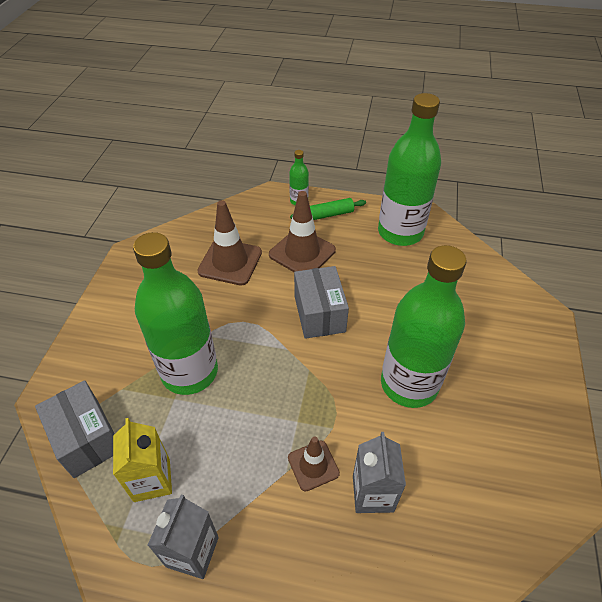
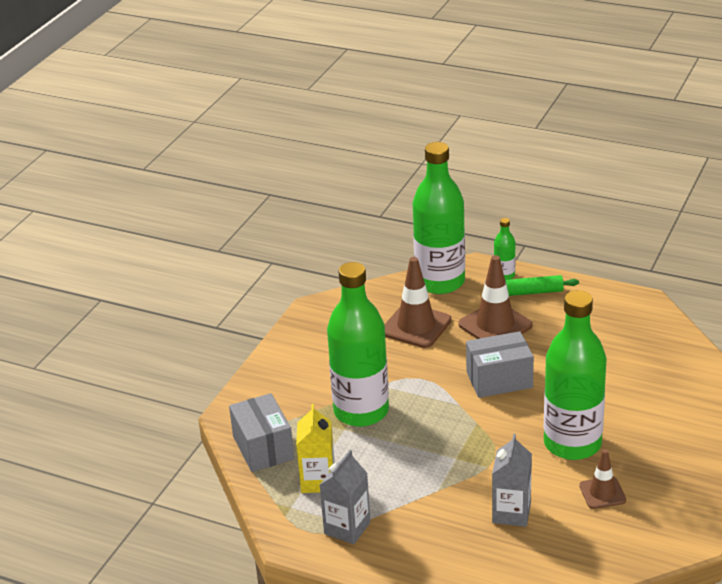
camera: 15 degrees right, 15 degrees down
(313, 465) = (463, 489): brown traffic cone -> brown traffic cone (602, 493)
(319, 314) = (499, 380): grey box -> grey box turned 75 degrees clockwise
(400, 232) = (610, 316): green bottle -> green bottle (440, 282)

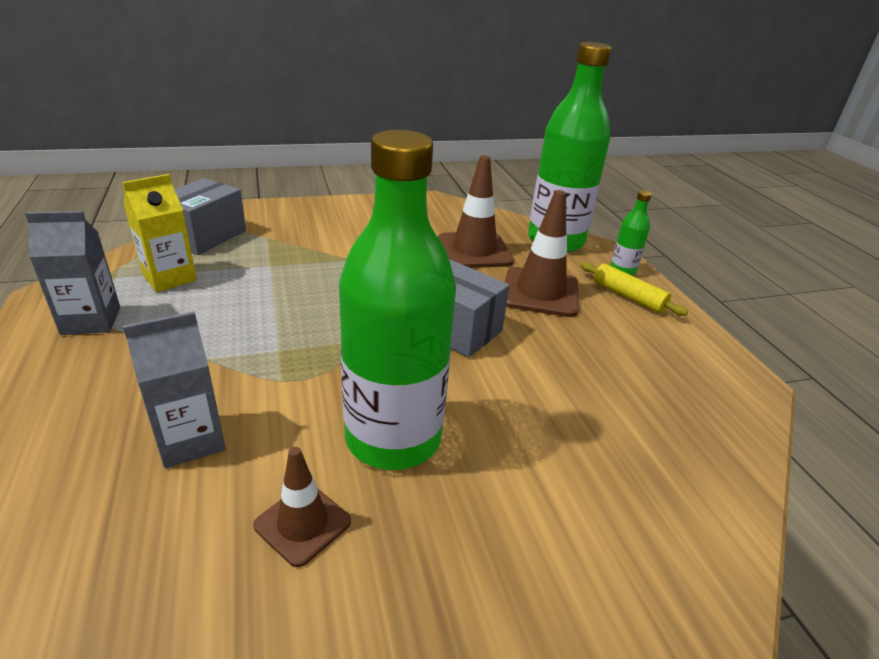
camera: 45 degrees right, 0 degrees up
(361, 411) = (307, 265): green bottle -> none
(534, 292) = (628, 296): green rolling pin -> yellow rolling pin

